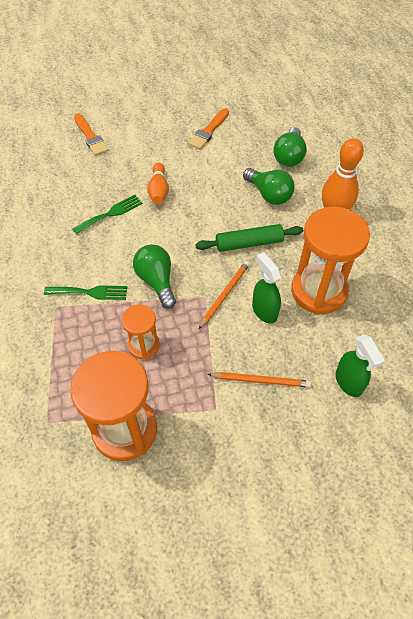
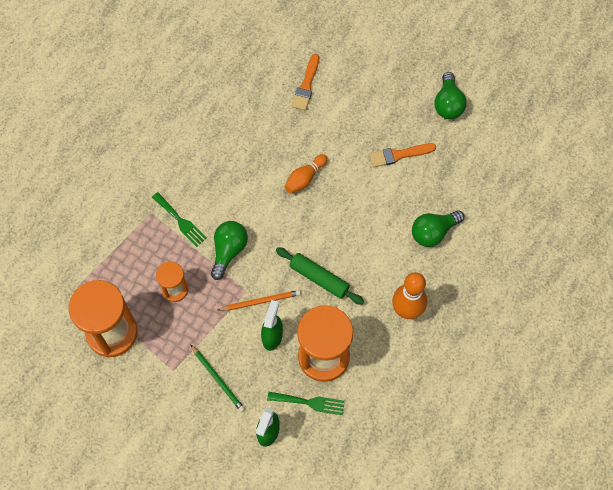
camera: 45 degrees right, 10 degrees up
(111, 213) = (253, 169): green fork -> green fork (309, 402)
(261, 380) = (218, 379): orange pencil -> green pencil
(269, 194) = (379, 252): green light bulb -> green light bulb (448, 104)

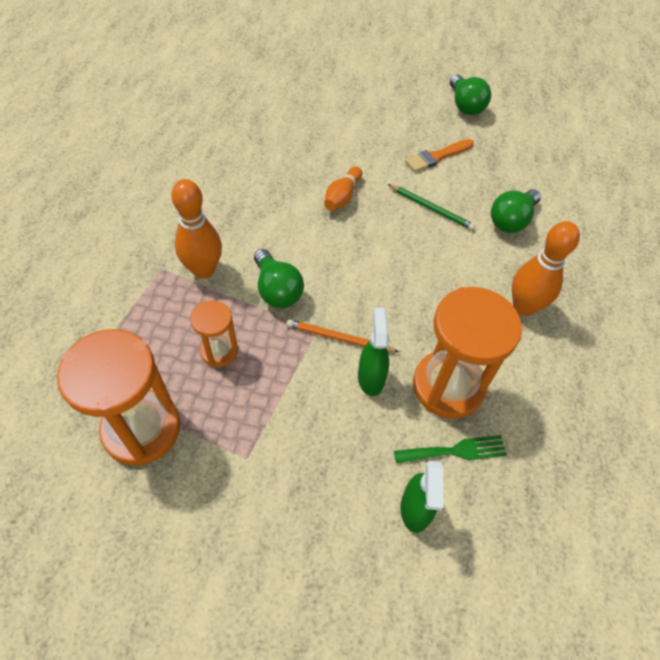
camera: 20 degrees left, 10 degrees down
(180, 221) = (204, 270): green fork -> orange bowling pin
(218, 379) = (316, 453): green pencil -> green pencil (431, 208)
(228, 251) = (277, 290): green light bulb -> green light bulb turned 150 degrees clockwise
(261, 301) = (339, 338): orange pencil -> orange pencil turned 135 degrees counterclockwise
(306, 85) = (309, 114): orange brush -> none
(319, 278) = (402, 295): green rolling pin -> none

